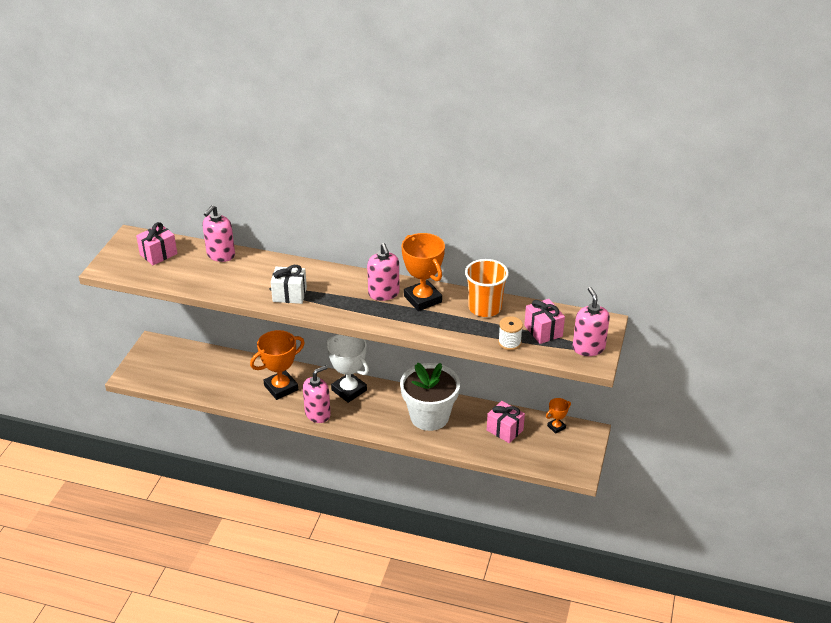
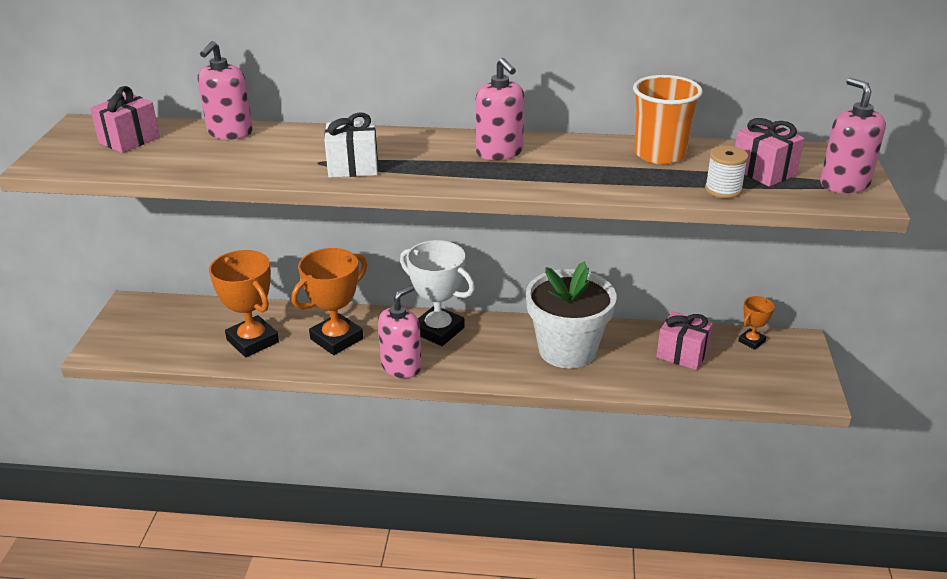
camera: 10 degrees left, 5 degrees down
(422, 299) = (561, 153): orange trophy -> orange trophy (252, 341)

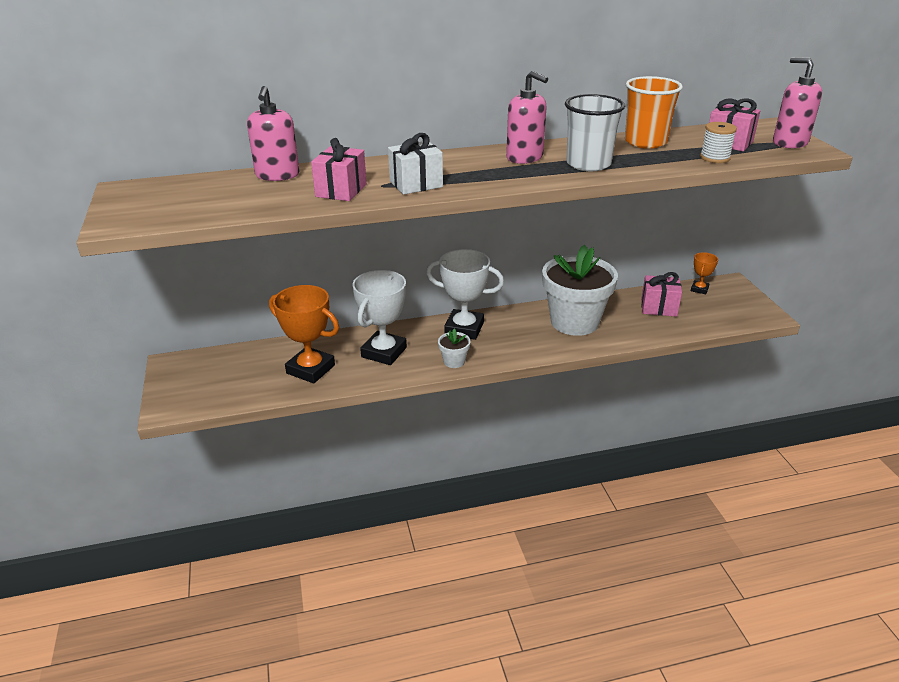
camera: 20 degrees left, 0 degrees up
(129, 140) = (185, 194): pink gift -> pink gift (341, 190)
(336, 339) = (384, 352): orange trophy -> white trophy
(401, 366) = (454, 361): pink soap dispenser -> white flower pot
(562, 173) = (588, 164): none -> white cup

